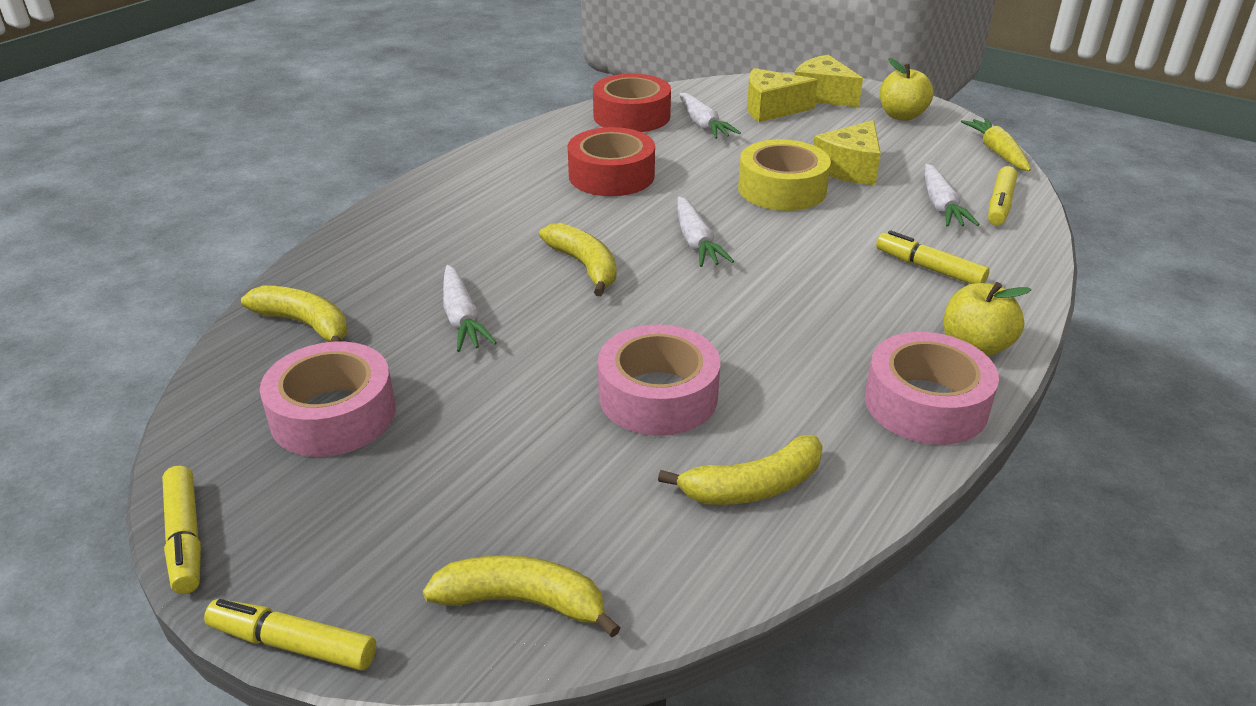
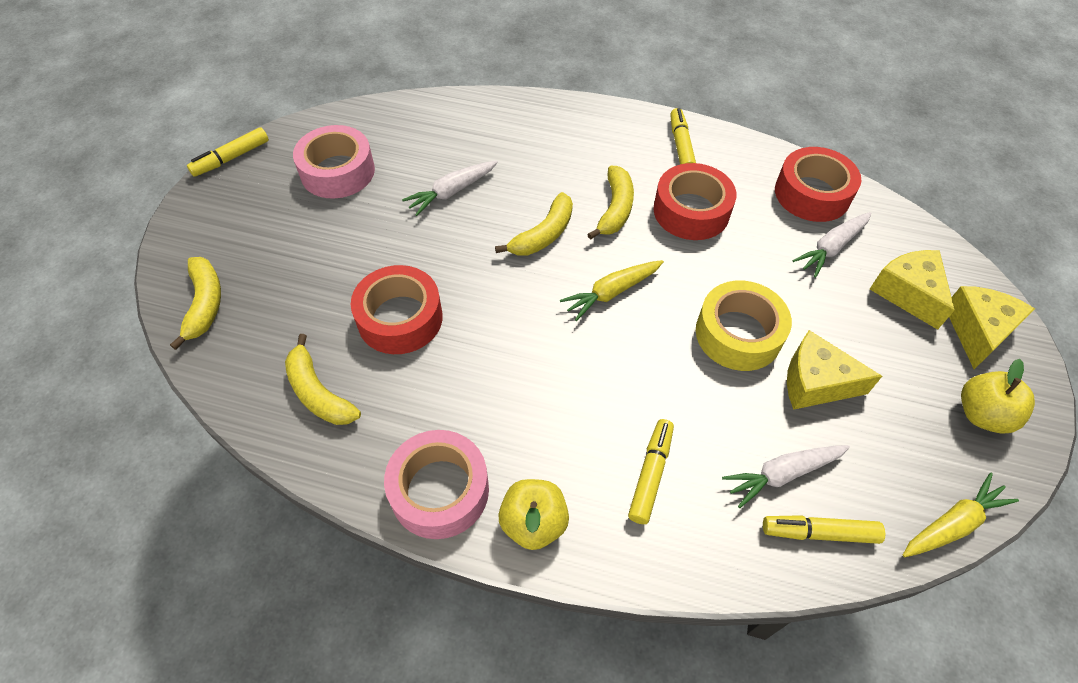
camera: 70 degrees right, 20 degrees up
(293, 644) = (168, 226): yellow marker -> yellow marker (680, 145)
(305, 324) = (419, 125): yellow banana -> yellow banana (615, 209)
(658, 395) = (400, 318): pink tape -> red tape
(696, 242) = (611, 292): white carrot -> yellow carrot

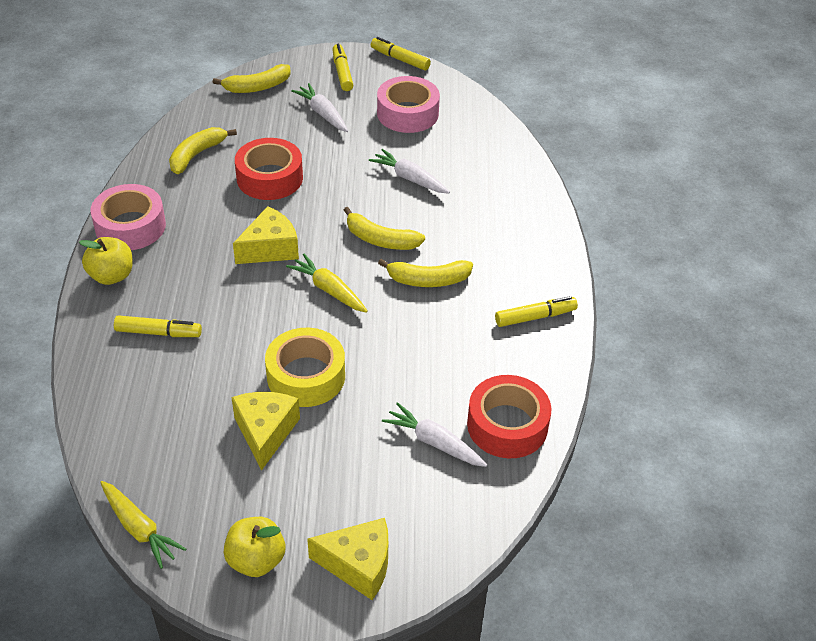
camera: 75 degrees right, 10 degrees down
(691, 211) = (445, 332): red tape -> none
(782, 474) = (170, 412): white carrot -> white carrot (322, 114)
(819, 532) = (121, 437): yellow marker -> yellow marker (342, 72)
(908, 293) = (392, 506): yellow cheese -> yellow cheese (270, 248)

